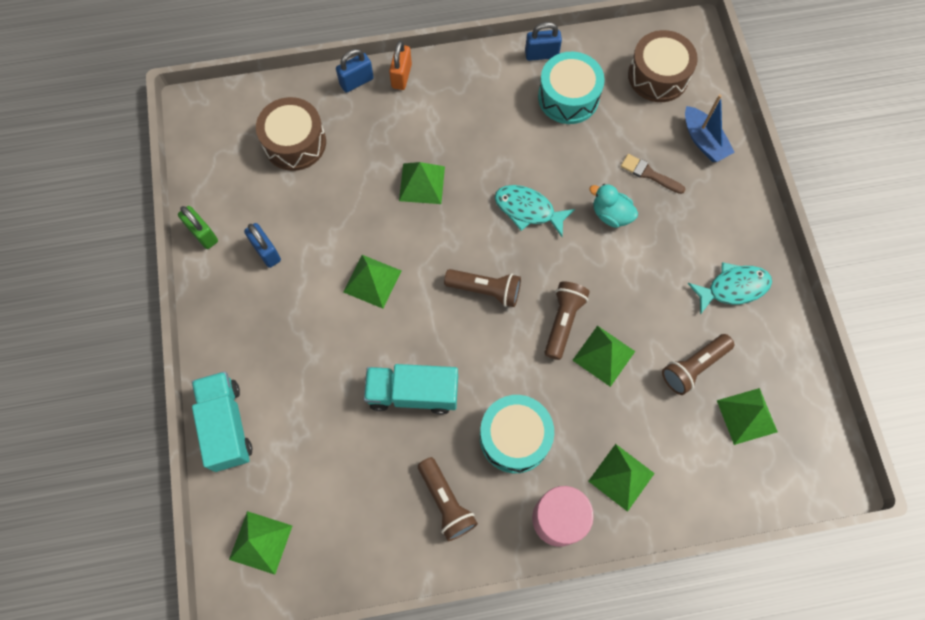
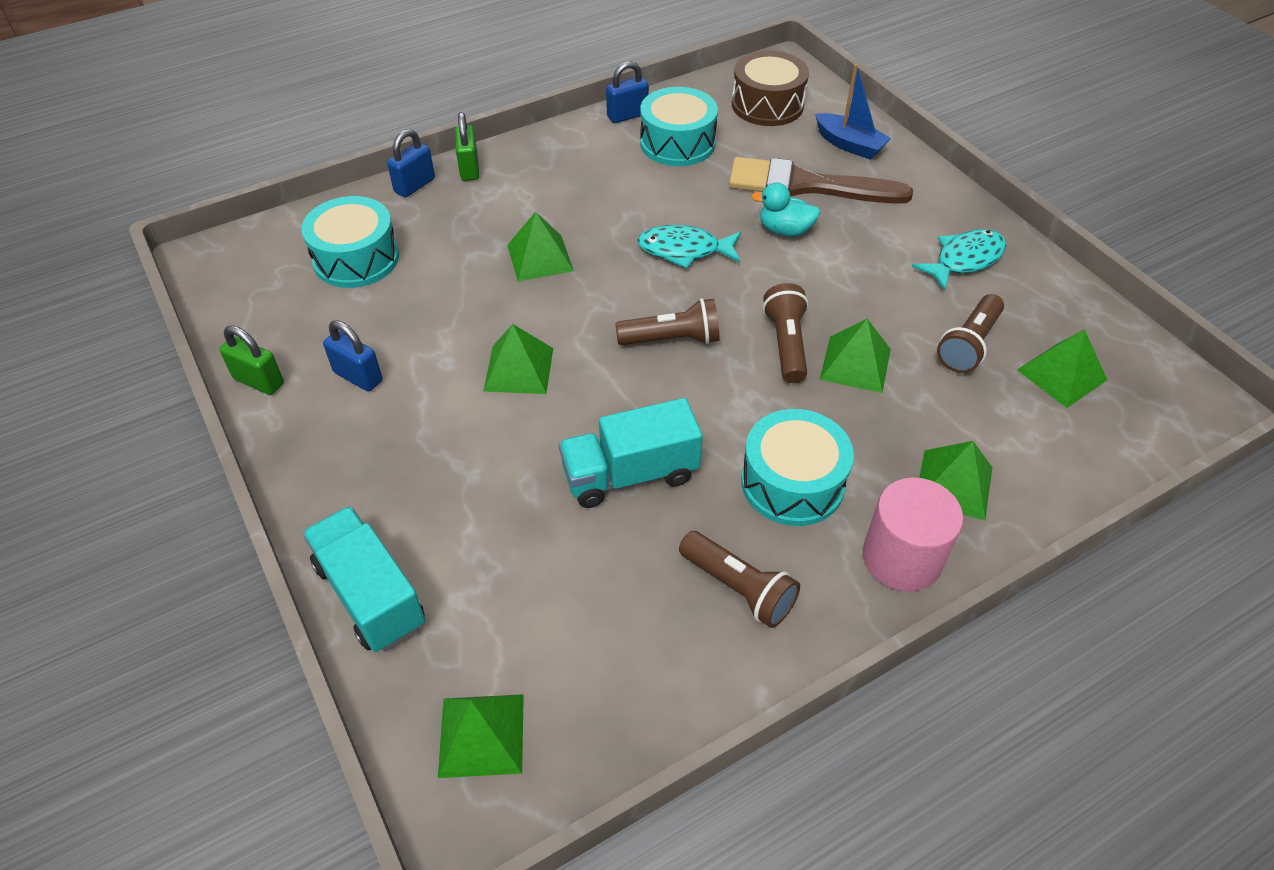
camera: 20 degrees left, 20 degrees down
(295, 143) = (356, 259): brown drum -> turquoise drum
(401, 76) = (469, 169): orange padlock -> green padlock
(649, 174) = (807, 185): brown brush -> brown brush, size x2.15

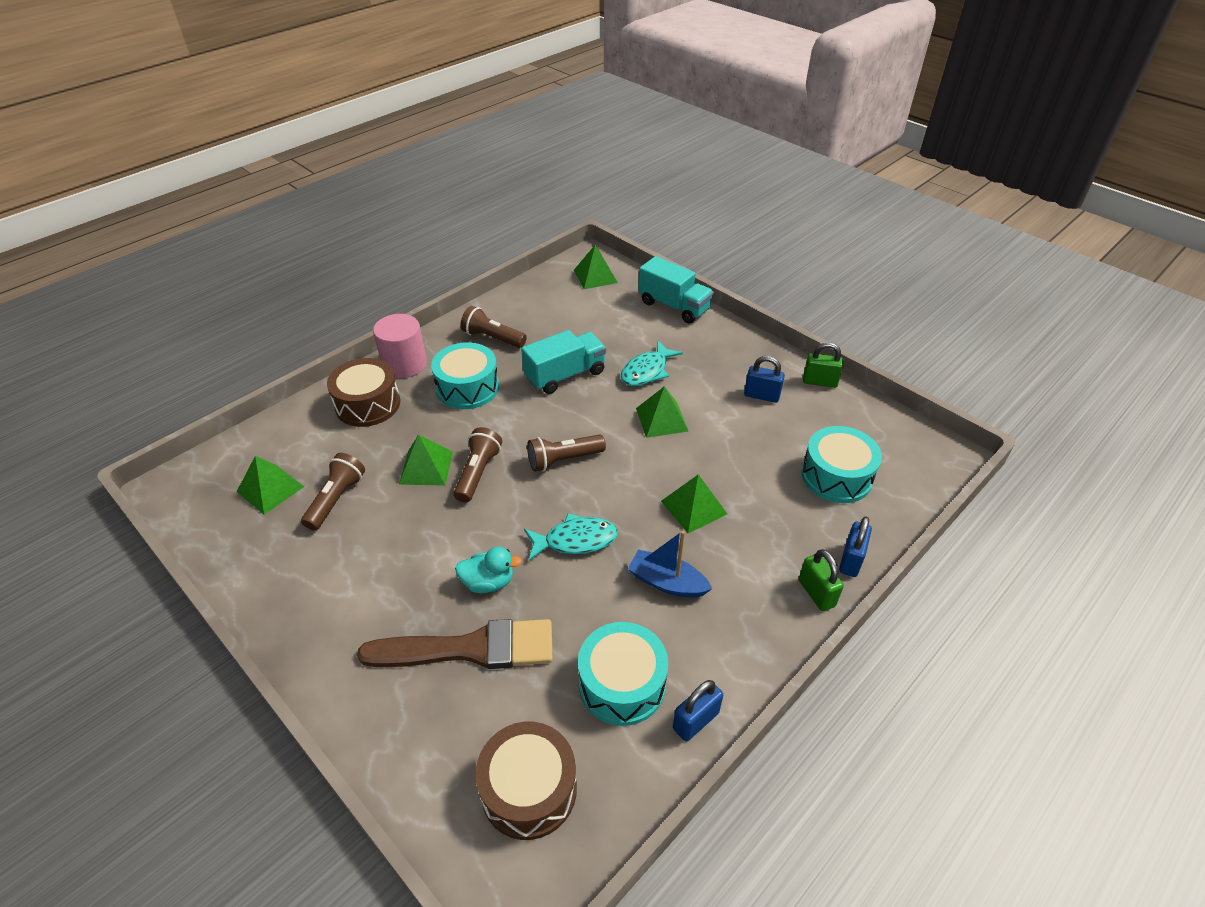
camera: 165 degrees right, 5 degrees down
(786, 344) = (478, 472): brown flashlight -> brown flashlight turned 150 degrees counterclockwise
(849, 145) = (422, 731): blue boat -> blue boat (667, 582)
(954, 484) = (368, 404): green pyramid -> brown drum
(964, 260) = (320, 583): turquoise fish -> turquoise fish (647, 371)

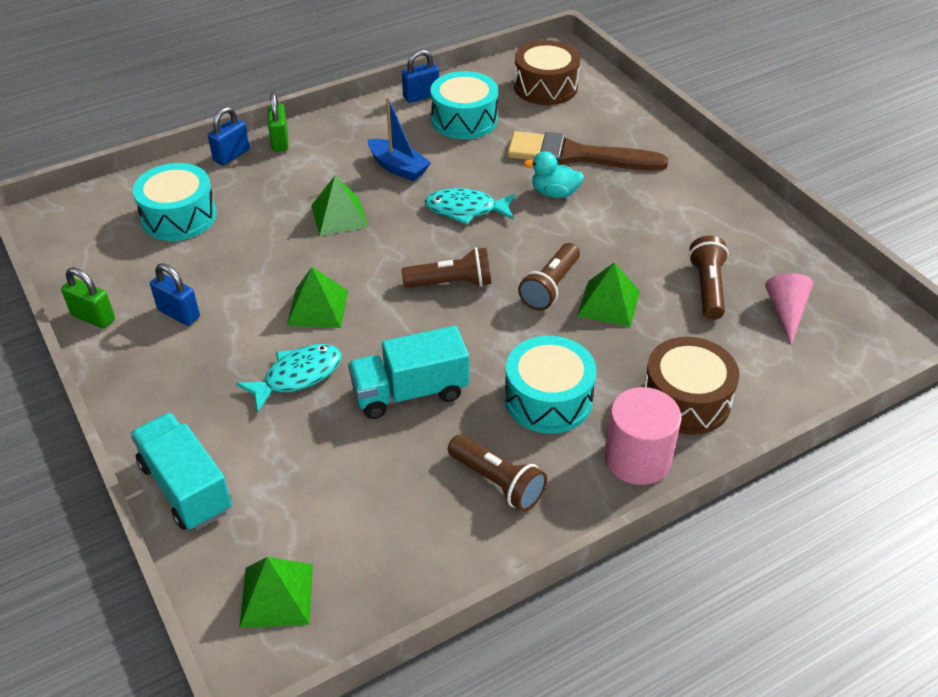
camera: 165 degrees left, 0 degrees up
(270, 489) = (786, 312): green pyramid -> pink cone
(336, 499) = (707, 288): brown flashlight -> brown flashlight turned 150 degrees clockwise

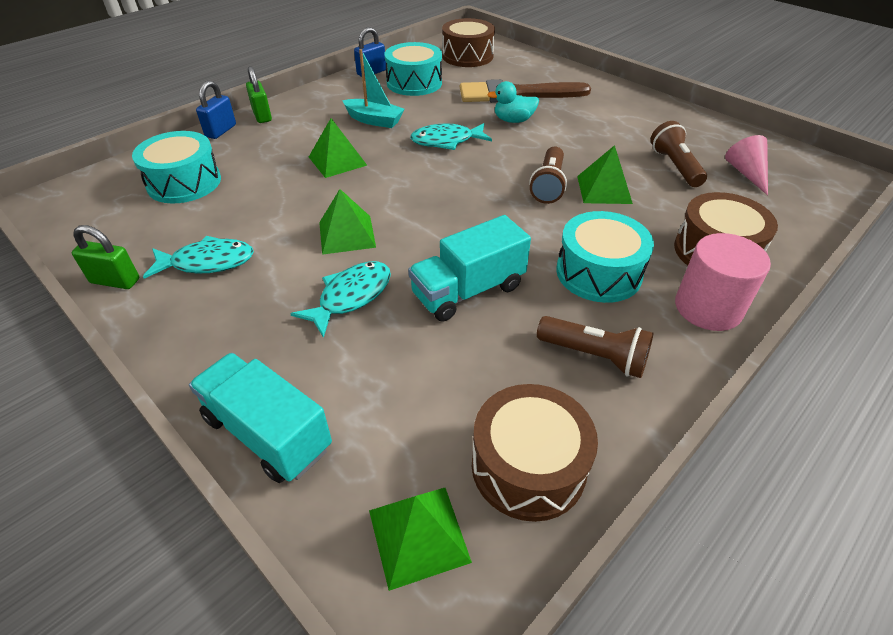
camera: 15 degrees left, 0 degrees up
(179, 314) = (208, 262): blue padlock -> turquoise fish
(388, 564) = (528, 466): none -> brown drum
(398, 167) = (374, 120): blue boat -> turquoise boat
(451, 283) = (462, 196): brown flashlight -> none

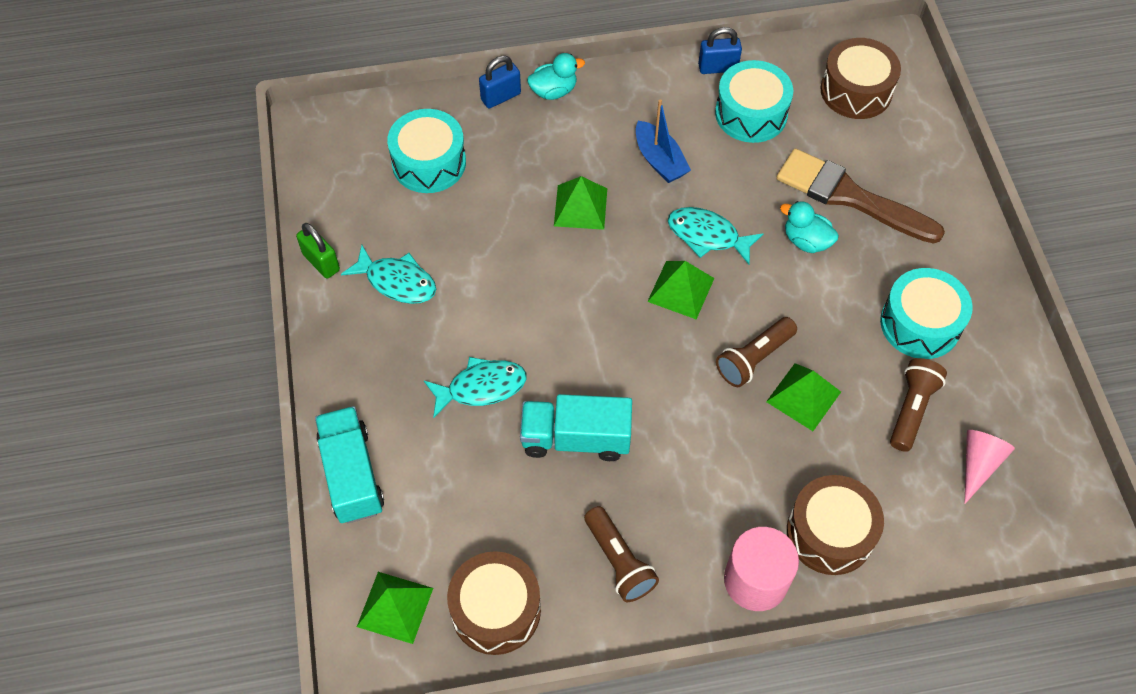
camera: 35 degrees right, 15 degrees up
(262, 116) = (553, 91): green padlock -> turquoise duck
(346, 234) = (524, 314): green pyramid -> green pyramid (680, 289)
(374, 120) = (659, 160): turquoise boat -> blue boat
(598, 272) = (700, 488): turquoise drum -> turquoise drum (920, 324)

